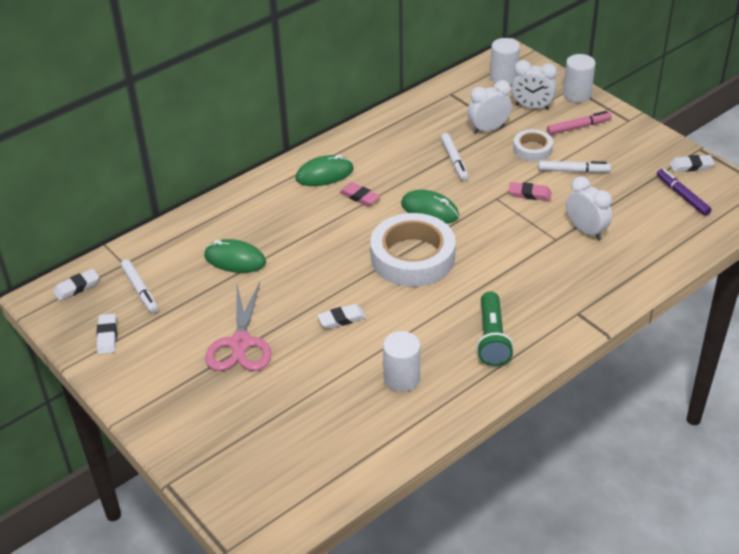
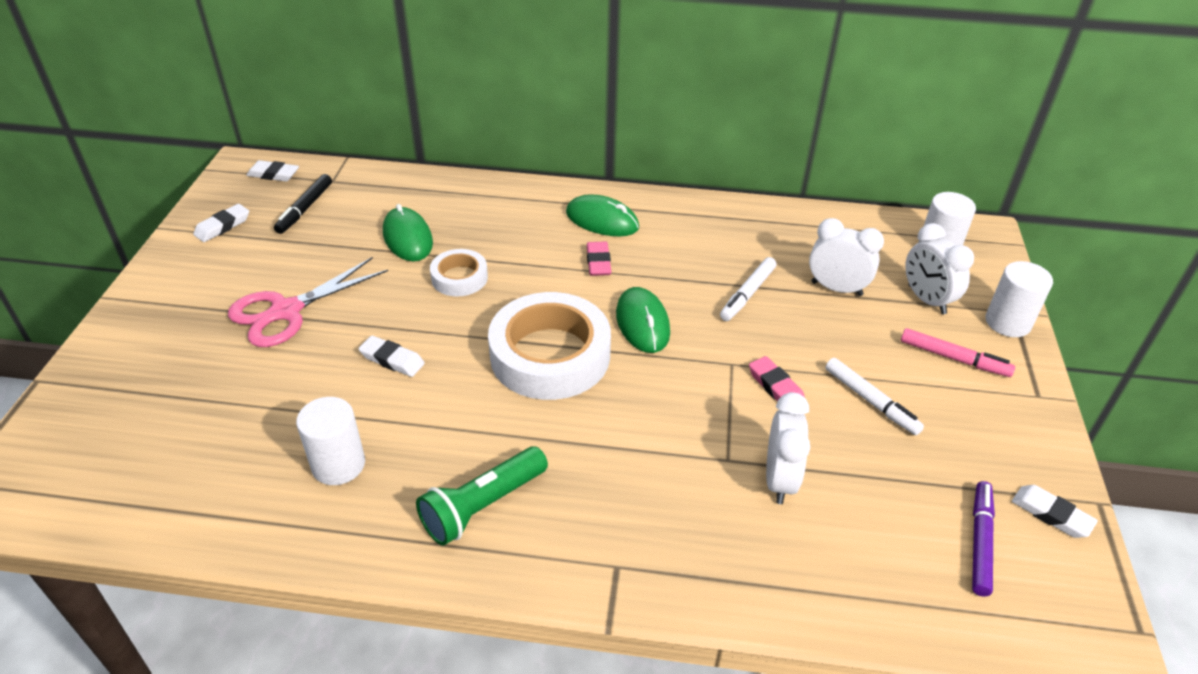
camera: 45 degrees right, 0 degrees up
(140, 290) = (305, 209): white marker -> black marker
(532, 149) = (856, 343): white tape -> white tape (459, 278)

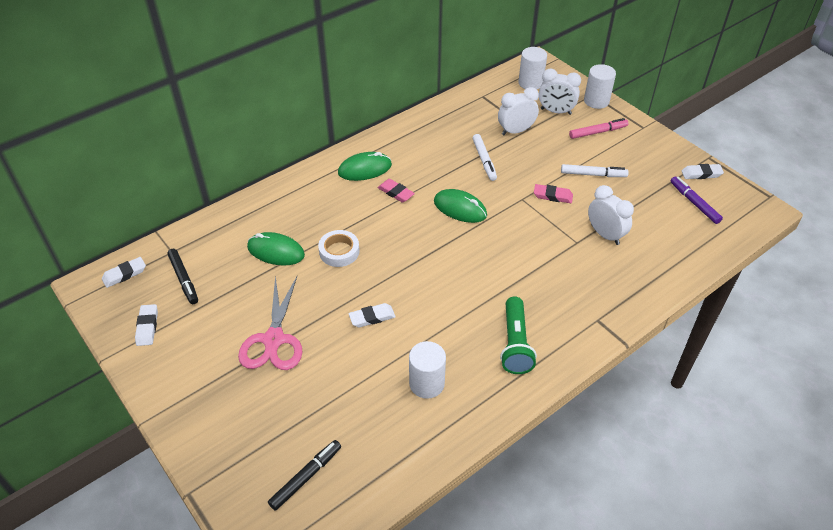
camera: 45 degrees left, 5 degrees up
(119, 450) = (306, 477): none -> black marker
(550, 355) = (442, 255): white tape -> none

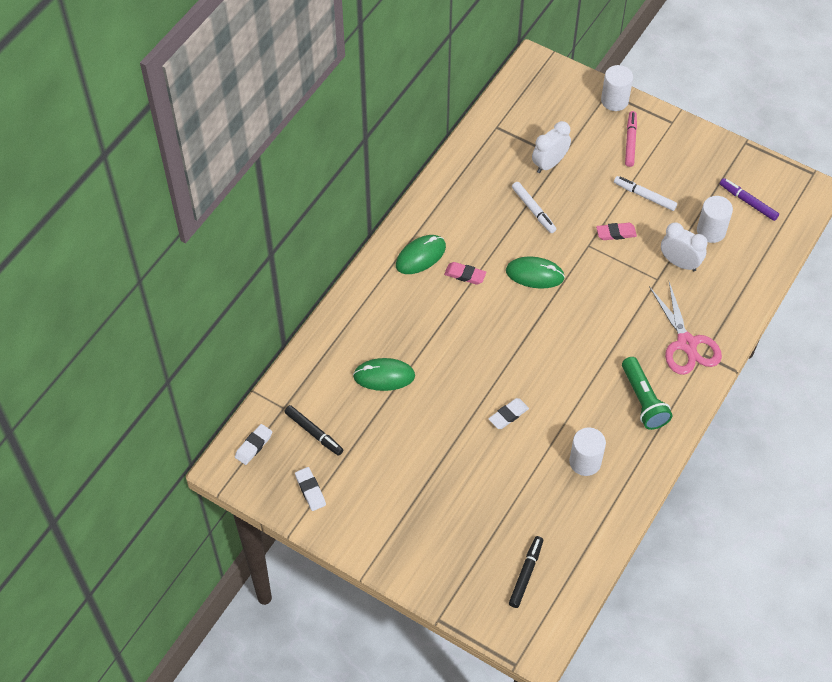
camera: 20 degrees left, 10 degrees up
(274, 339) = (432, 465): pink scissors -> pink scissors (686, 343)
(339, 251) = (444, 357): white tape -> none
(530, 83) = (538, 95): white cylinder -> white cylinder (711, 231)
(556, 111) = (579, 126): white clock -> none
(593, 174) = (644, 196): white marker -> white marker turned 135 degrees counterclockwise
(598, 132) = (630, 141): pink marker -> pink marker turned 45 degrees counterclockwise
(701, 174) = (744, 165): white eraser -> none

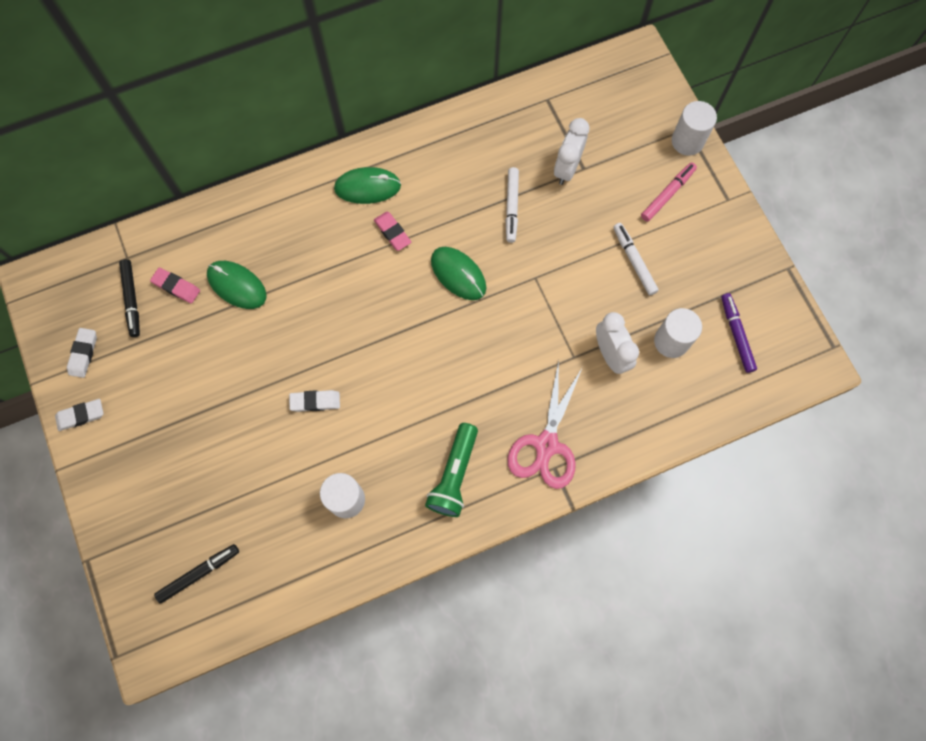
camera: 35 degrees right, 15 degrees up
(253, 446) = (72, 277): white eraser -> white eraser (81, 416)
(549, 164) = (567, 168): white clock -> white clock turned 60 degrees counterclockwise
(616, 233) = (572, 282): pink eraser -> pink eraser (176, 287)

